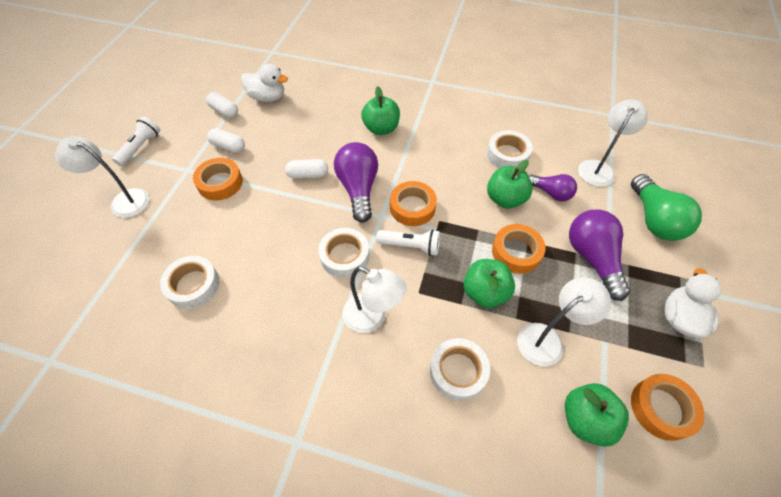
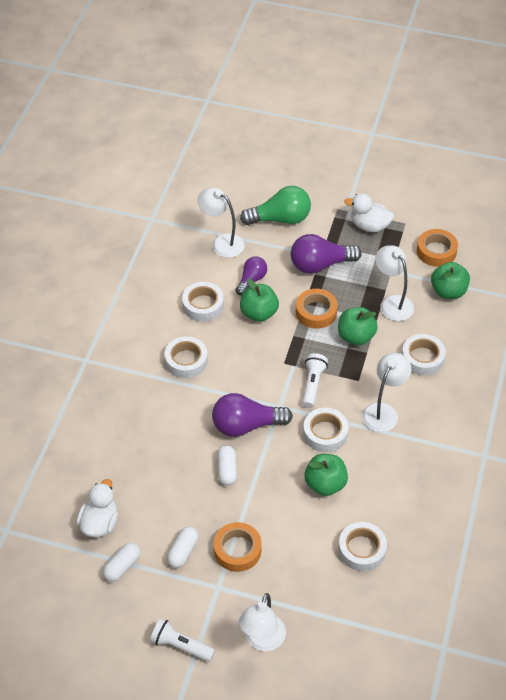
camera: 90 degrees left, 5 degrees down
(381, 128) = (161, 407): green apple -> green apple (325, 484)
(412, 207) = (269, 382): orange tape -> none
(436, 144) = (186, 361): none -> white tape

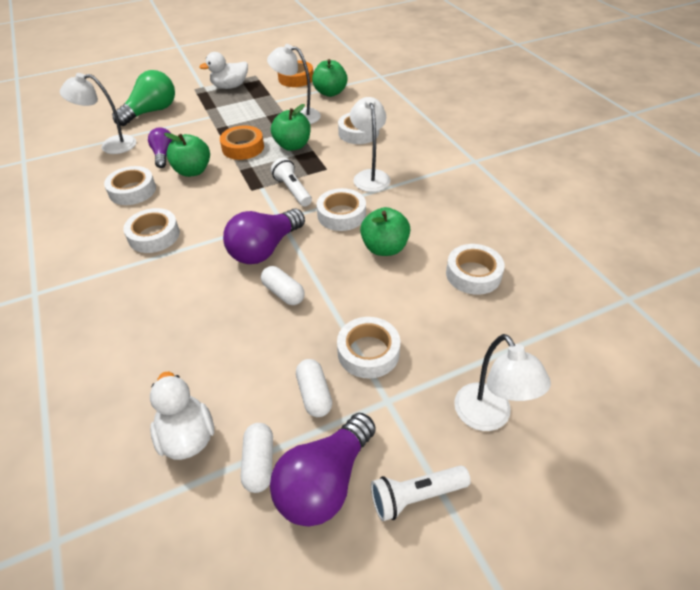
camera: 40 degrees left, 5 degrees down
(237, 550) = (368, 352): orange tape -> white tape
(320, 265) = (214, 121): purple light bulb -> purple light bulb (324, 482)

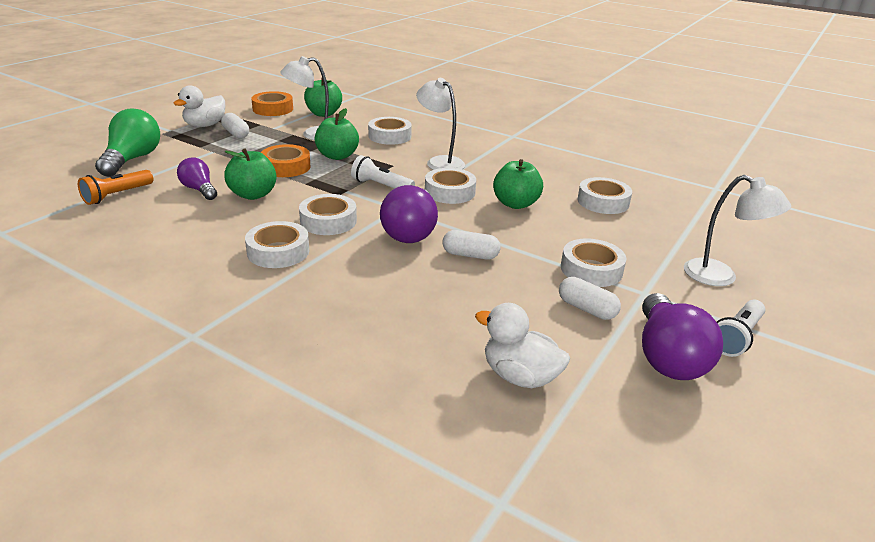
camera: 35 degrees left, 15 degrees down
(111, 145) = (117, 195): white lamp -> orange flashlight
(132, 190) = (200, 224): white tape -> white tape (328, 221)
(259, 463) = (604, 367): white capsule -> white capsule (236, 134)

